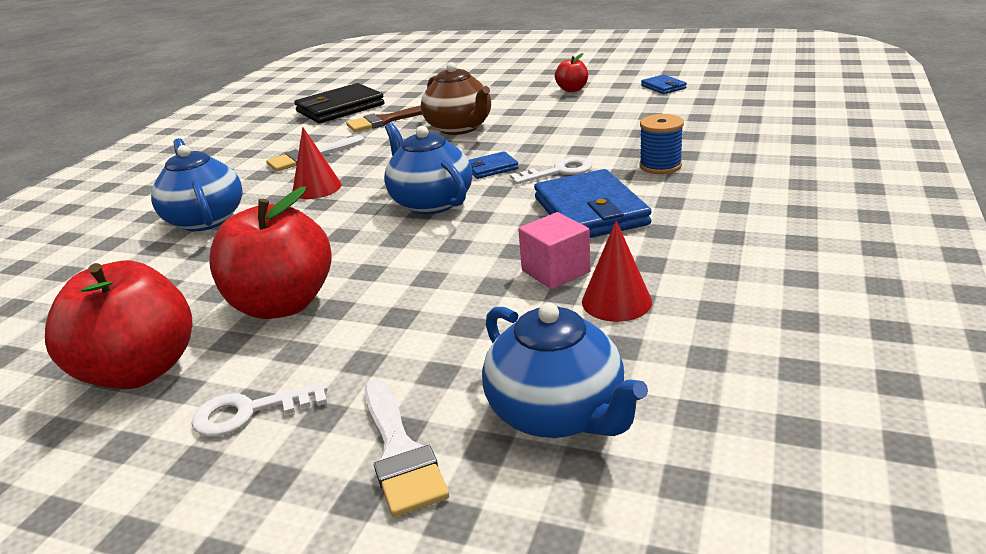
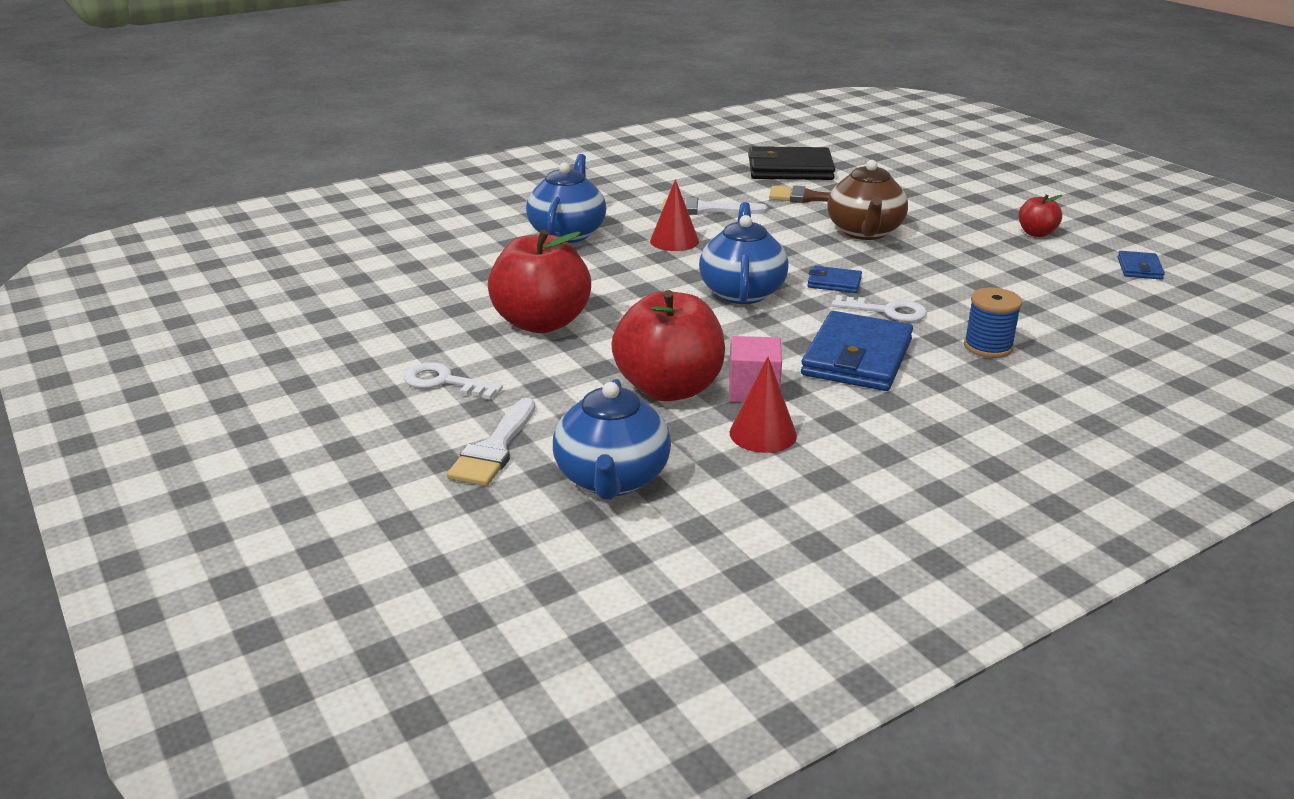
camera: 35 degrees right, 0 degrees up
(140, 370) = (416, 326): red apple -> red apple (669, 389)

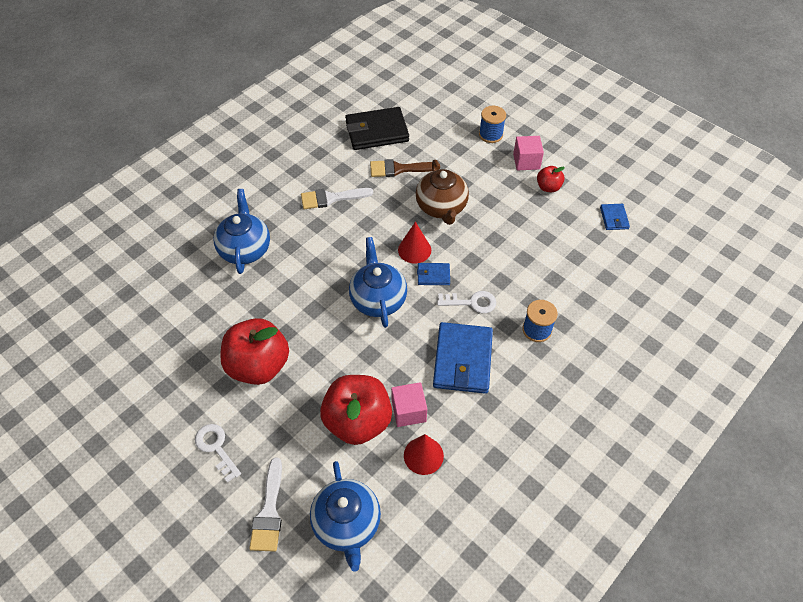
camera: 15 degrees left, 25 degrees up
(444, 382) = (216, 448): white key -> white key turned 45 degrees clockwise
(674, 241) = (320, 244): red cone -> red cone (414, 250)
(957, 186) = (490, 134): none -> blue spool
(1006, 211) = (526, 161): none -> pink cube

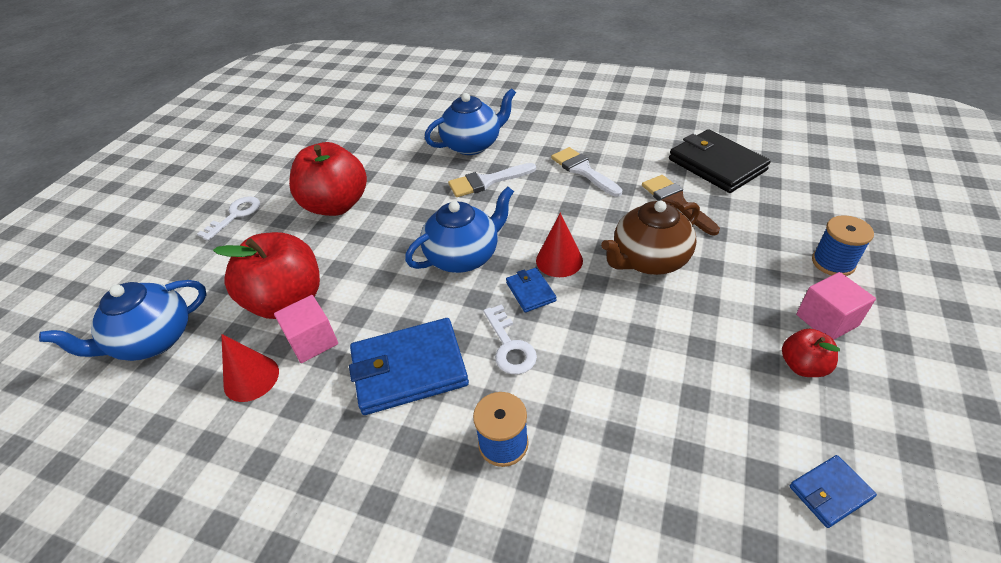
camera: 70 degrees right, 10 degrees down
(269, 511) = (167, 275): white brush -> white brush (487, 181)

